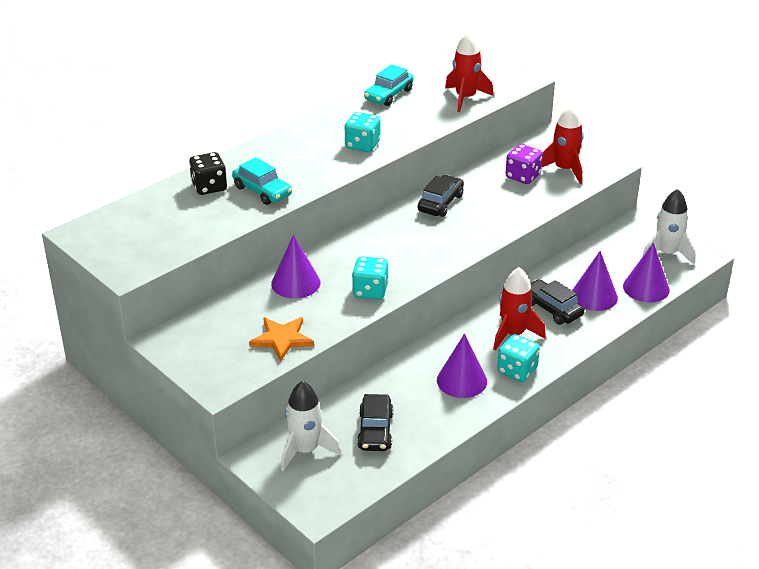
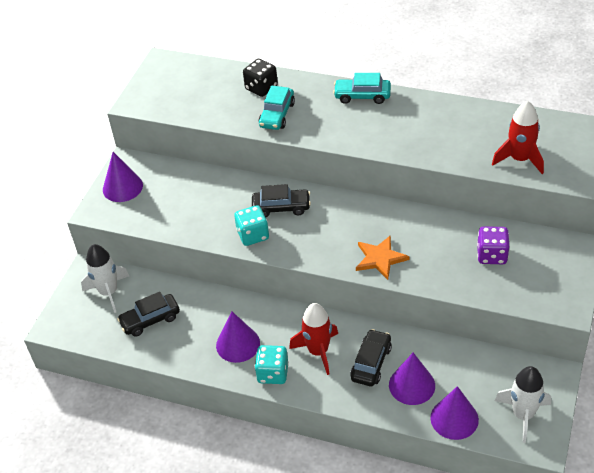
camera: 65 degrees right, 10 degrees up
(282, 339) = (164, 216): orange star -> orange star (380, 258)
(295, 283) = (234, 192): purple cone -> purple cone (122, 187)
(362, 145) = (386, 134): turquoise dice -> none
(389, 95) = (478, 114): turquoise car -> turquoise car (362, 96)
(440, 203) = (404, 222): black car -> black car (281, 207)
(564, 169) = (529, 278): red rocket -> none

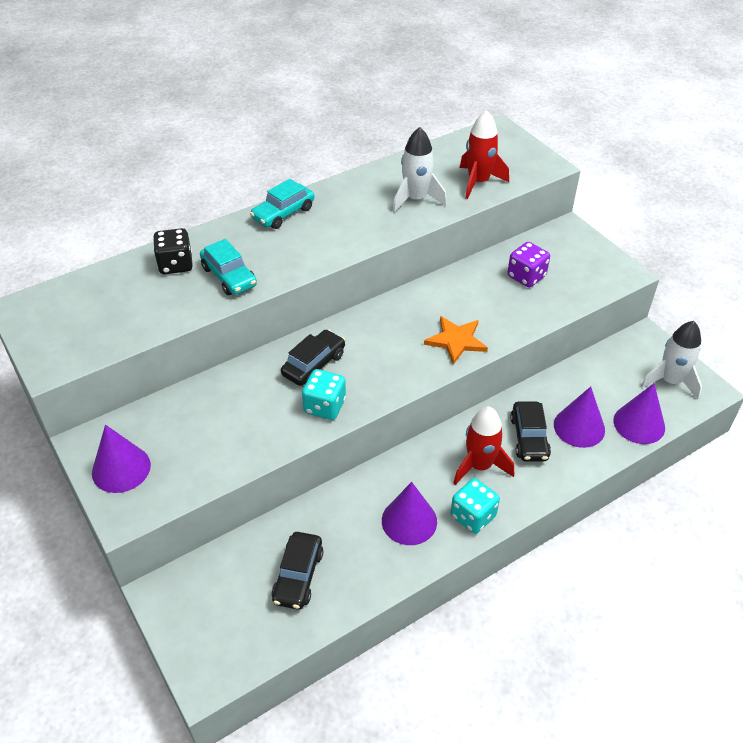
camera: 55 degrees left, 0 degrees up
(109, 292) = (216, 591): white rocket -> white rocket (416, 199)
(371, 363) = (529, 438): black car -> black car turned 150 degrees counterclockwise

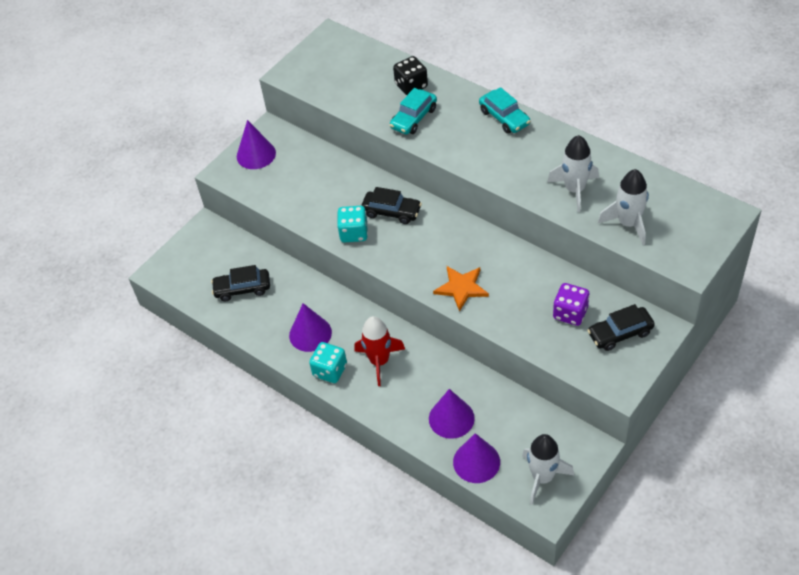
camera: 75 degrees right, 5 degrees up
(283, 213) = (504, 117): turquoise car -> turquoise car turned 150 degrees counterclockwise
(478, 182) = (628, 223): red rocket -> white rocket
(529, 438) = (423, 386): black car -> black car (620, 333)

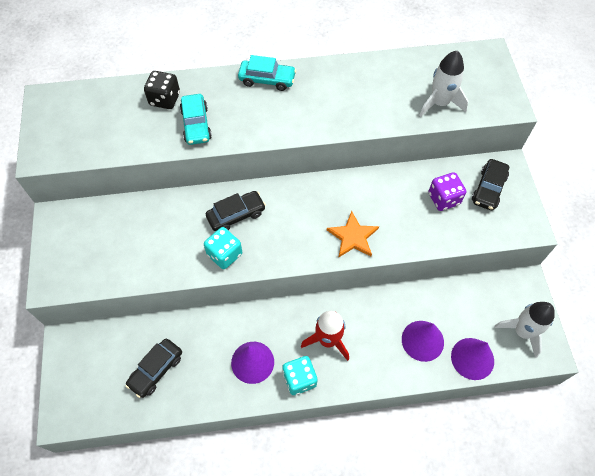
camera: 50 degrees left, 10 degrees up
(256, 154) = (65, 247): purple cone -> none
(574, 190) = (378, 102): white rocket -> none

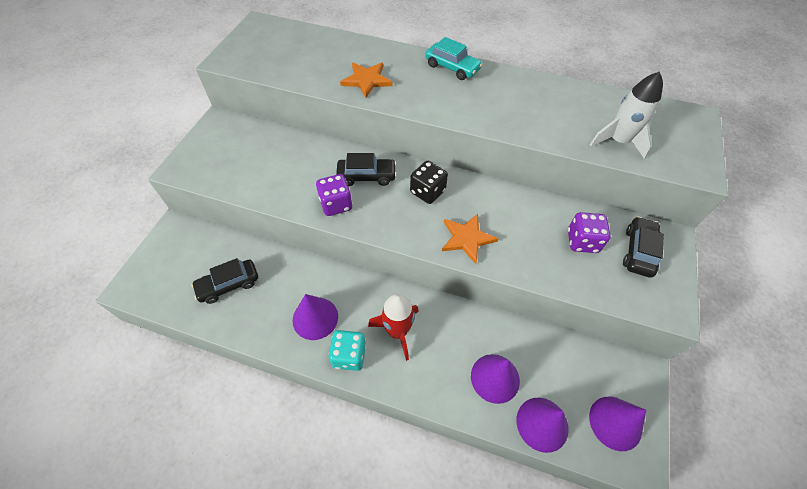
camera: 25 degrees right, 5 degrees down
(165, 99) = (352, 54): black dice -> black dice (427, 191)
(196, 124) = (366, 80): turquoise car -> orange star
(224, 254) = (336, 204): turquoise dice -> purple dice
(488, 189) = (638, 251): black car -> black car turned 150 degrees clockwise
(522, 331) = (615, 423): white rocket -> purple cone

